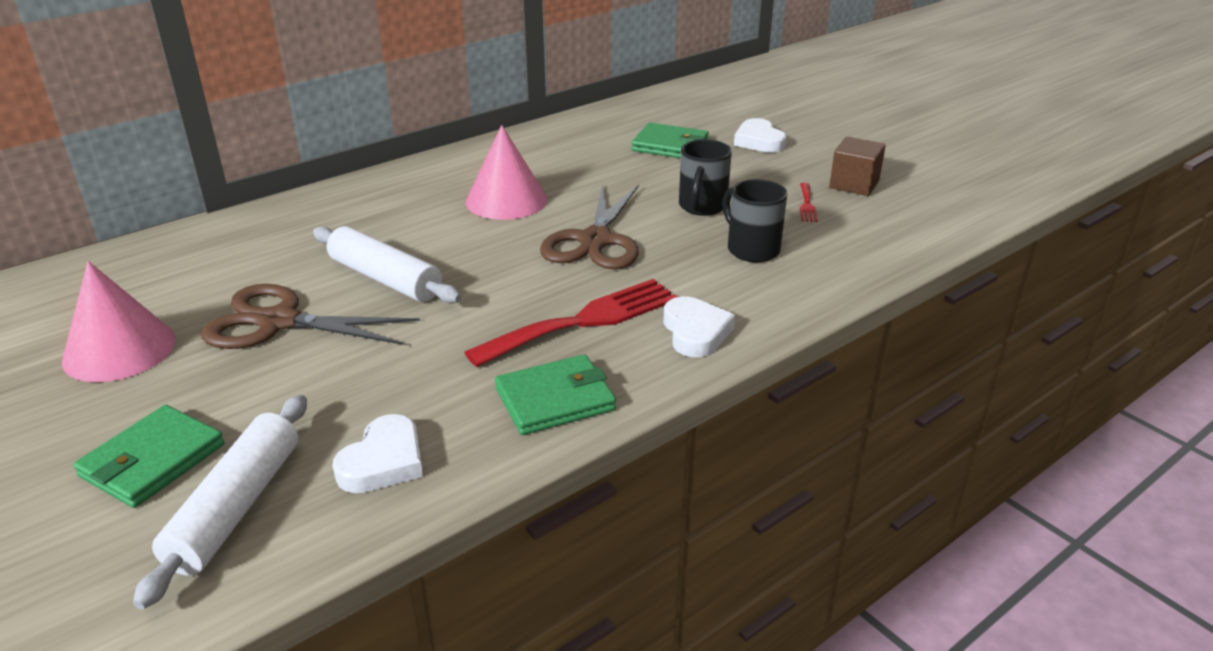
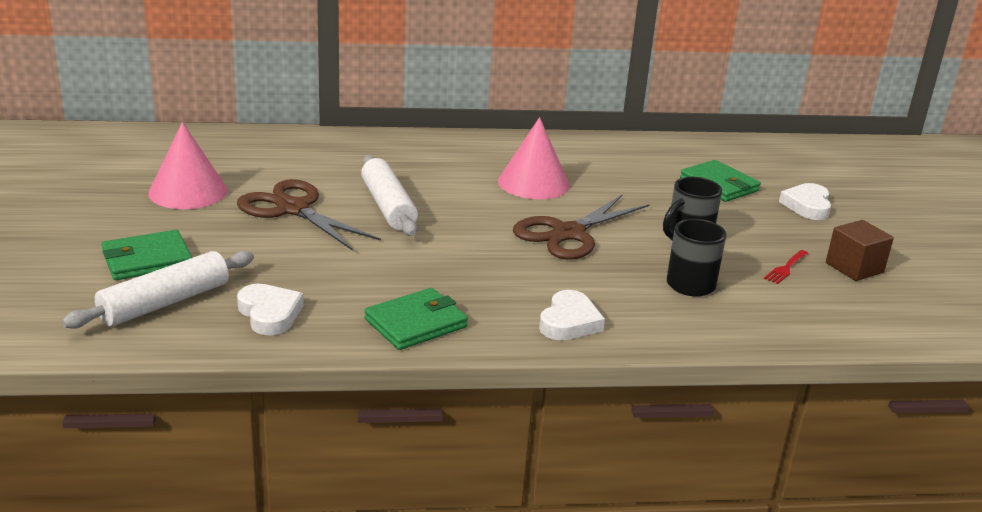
camera: 30 degrees right, 5 degrees down
(383, 462) = (269, 314): white heart -> white heart turned 90 degrees counterclockwise
(555, 399) = (416, 323): green wallet -> green wallet turned 45 degrees counterclockwise
(584, 321) = (494, 283): red fork -> none

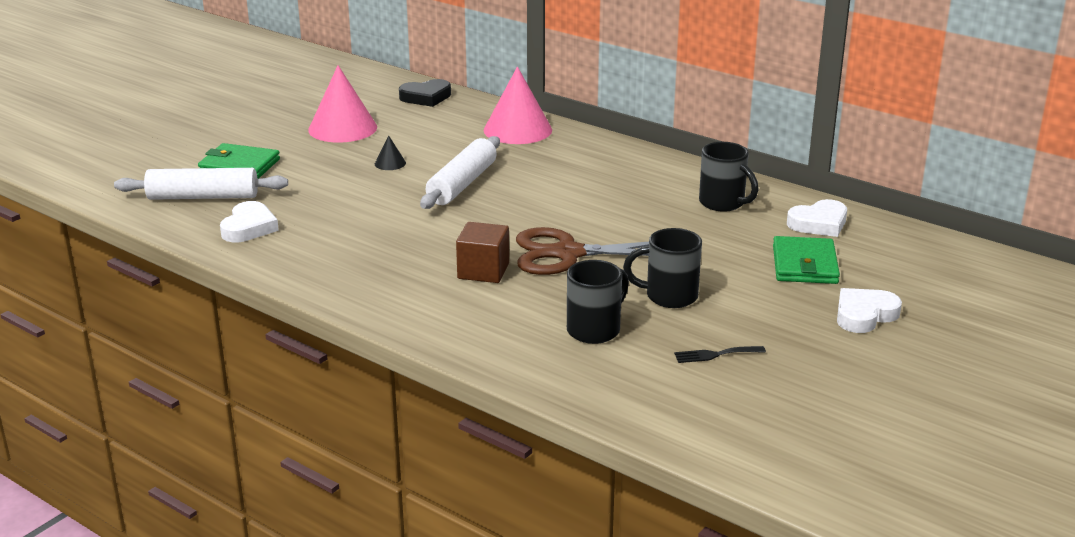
camera: 45 degrees right, 0 degrees up
(217, 141) = (426, 97): none -> black heart
(293, 209) = (390, 163): brown scissors -> black cone
(416, 323) = (327, 271): green wallet -> none
(533, 183) = (619, 204): pink cone -> pink cone (517, 130)
(569, 322) = (436, 315): white heart -> white heart (819, 223)
(596, 158) = (723, 203): none -> black mug
(785, 268) = (715, 355): red fork -> black fork
(854, 268) = (791, 382): brown cube -> brown cube (483, 271)

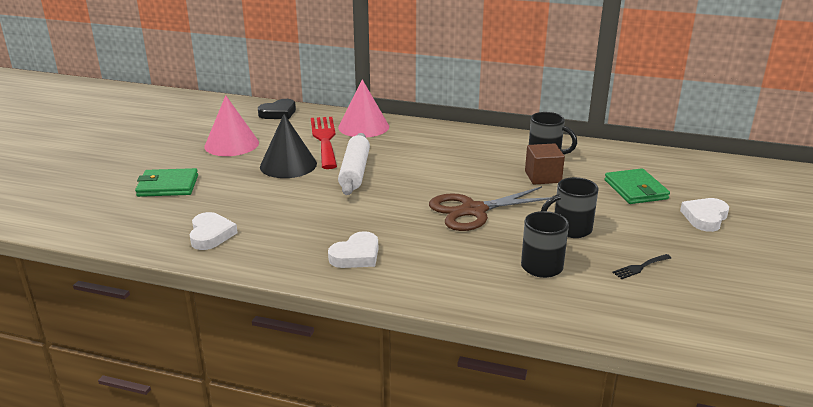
camera: 20 degrees left, 0 degrees up
(203, 197) = (154, 216): white rolling pin -> none
(390, 163) = (288, 165): black cone -> black cone, size x2.31
(457, 139) = (324, 139): none -> red fork
(483, 271) = (423, 235): brown cube -> brown cube (543, 177)
(819, 223) = (617, 159): white heart -> white heart (356, 255)

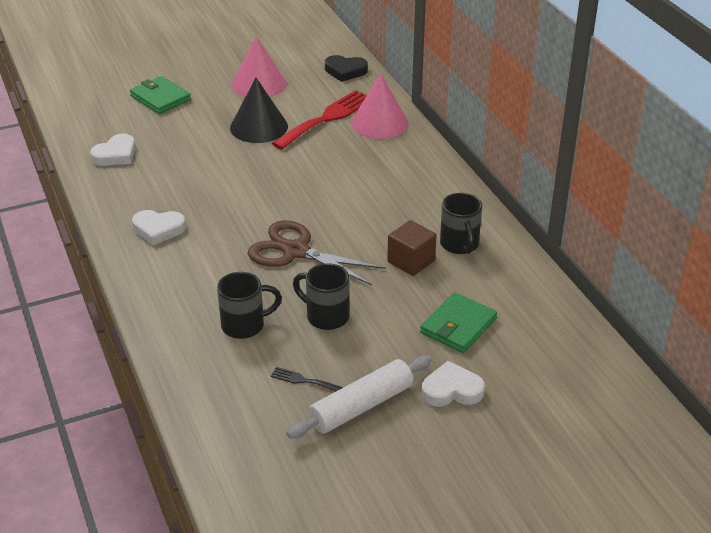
camera: 50 degrees right, 10 degrees up
(354, 172) = (288, 162): white rolling pin -> white rolling pin (361, 406)

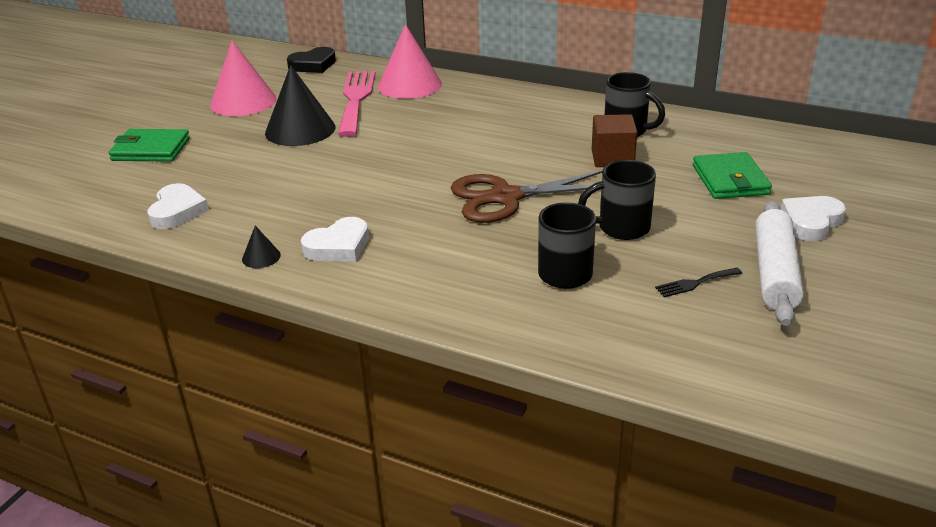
camera: 40 degrees left, 5 degrees down
(113, 213) = (261, 257): none -> black cone
(327, 118) = (356, 99): red fork -> pink fork

